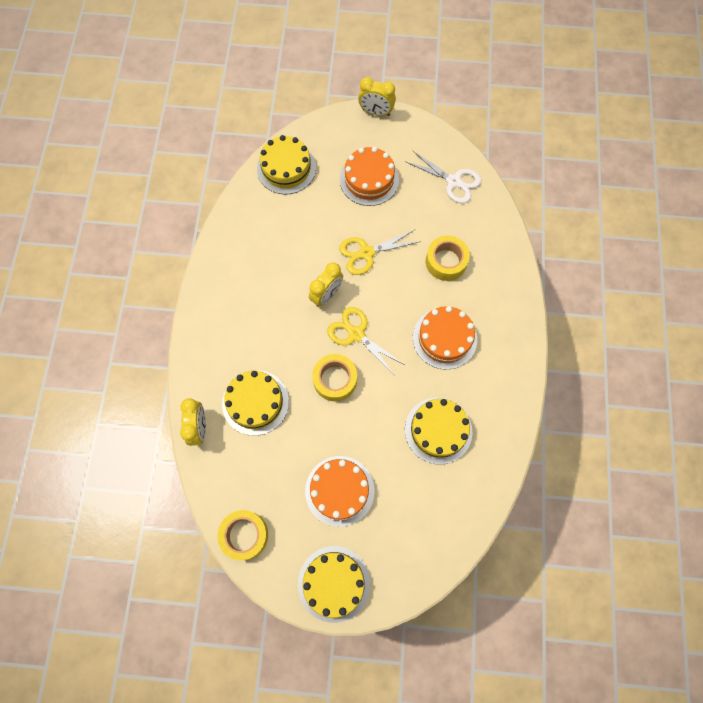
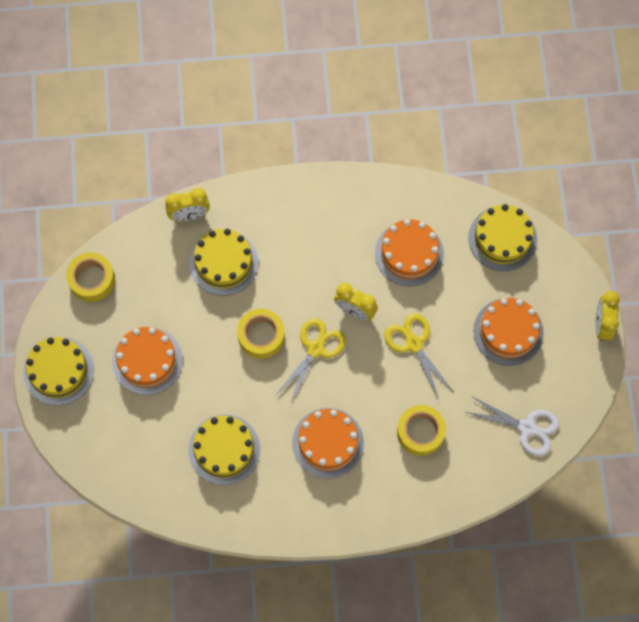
camera: 80 degrees right, 0 degrees up
(283, 242) = (409, 253): none -> orange cake
(453, 181) = (526, 428): white scissors -> white scissors turned 90 degrees counterclockwise

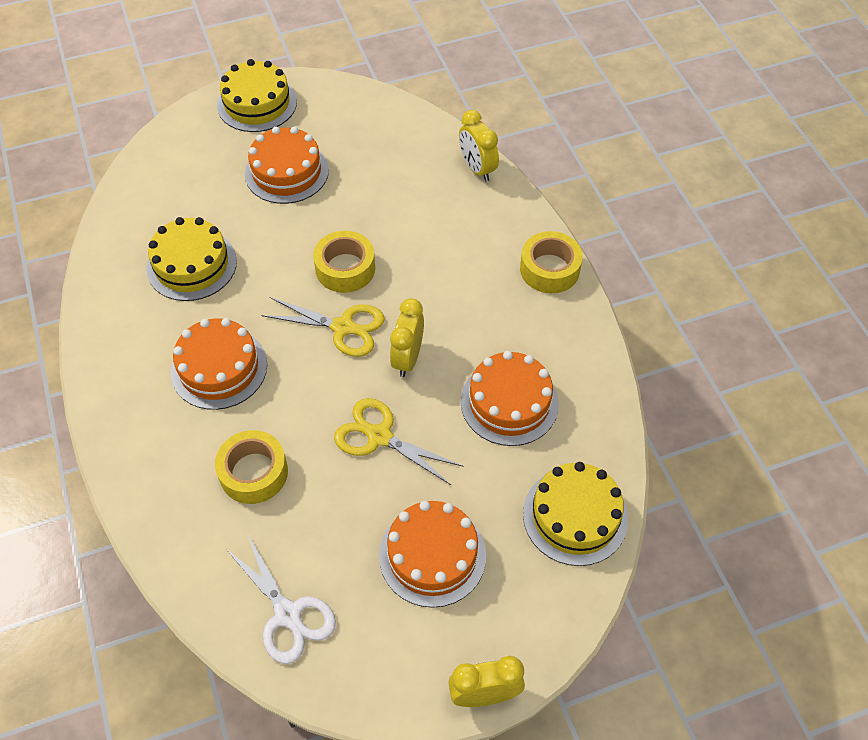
camera: 75 degrees right, 15 degrees down
(92, 280) = (369, 106): yellow tape -> yellow tape (549, 269)
(224, 262) = (428, 212): yellow cake -> none
(413, 344) = (379, 436): yellow scissors -> yellow scissors turned 105 degrees counterclockwise
(526, 428) = (288, 614): white scissors -> white scissors turned 45 degrees counterclockwise

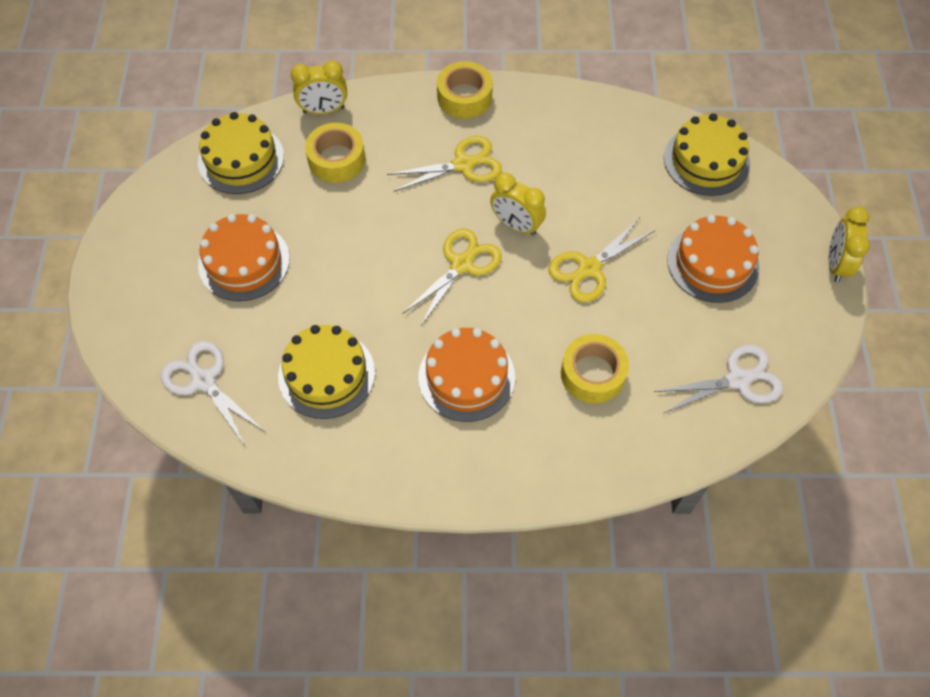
camera: 70 degrees left, 5 degrees up
(162, 187) = (203, 381): none -> white scissors
(257, 103) = (129, 265): yellow cake -> yellow cake (241, 159)
(345, 268) = (393, 245): yellow tape -> yellow tape (336, 159)
(463, 293) = (463, 164): none -> yellow scissors
(509, 402) = (589, 168): orange cake -> none

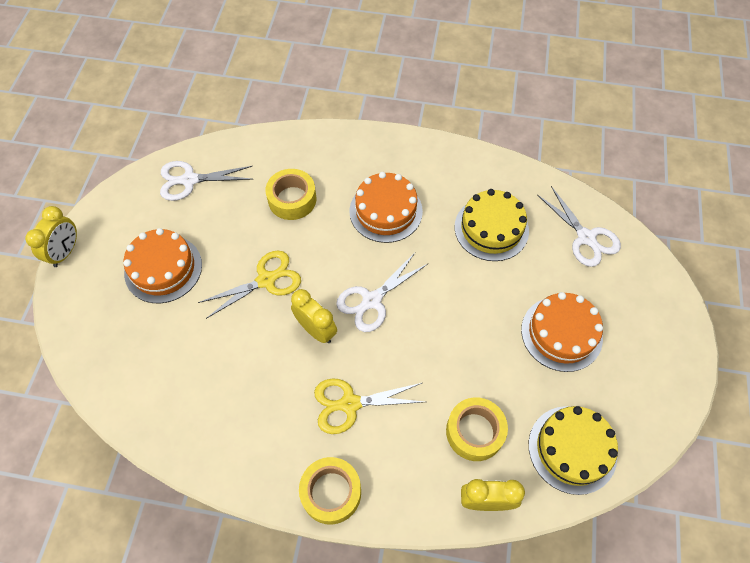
camera: 170 degrees left, 0 degrees up
(461, 264) = (372, 300): yellow scissors -> white scissors
(706, 161) = (118, 369): yellow cake -> none

